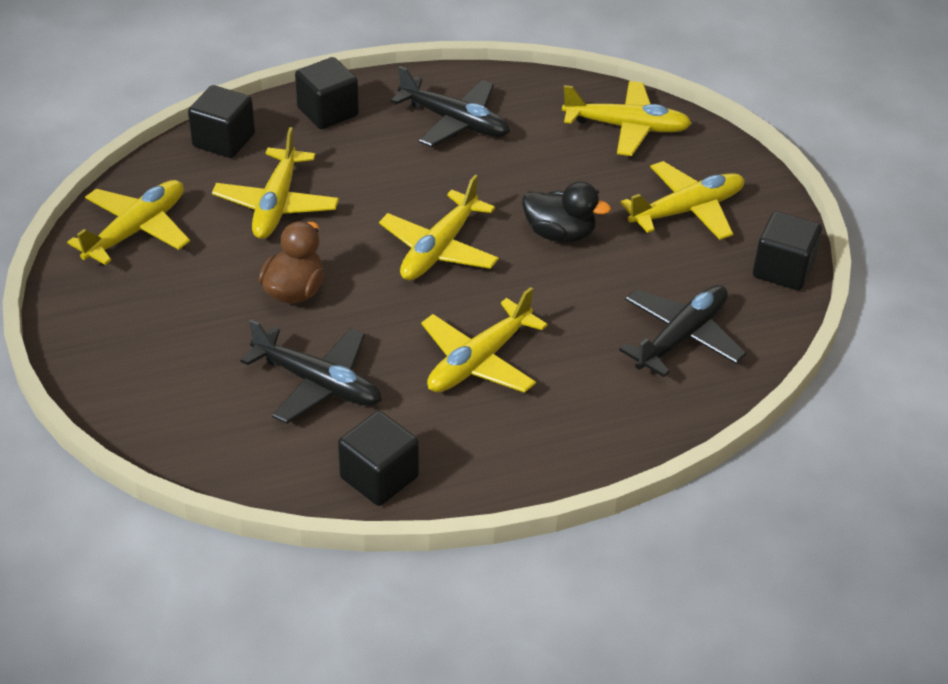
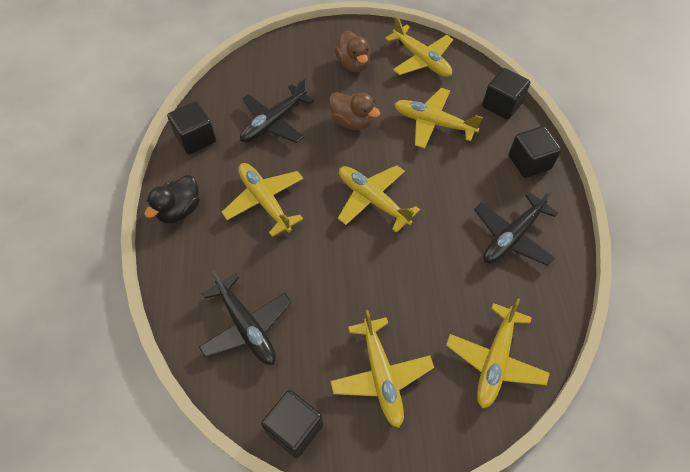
camera: 105 degrees right, 15 degrees up
(160, 308) = (353, 64): none -> brown duck
(560, 234) = (372, 276): black duck -> black duck (179, 210)

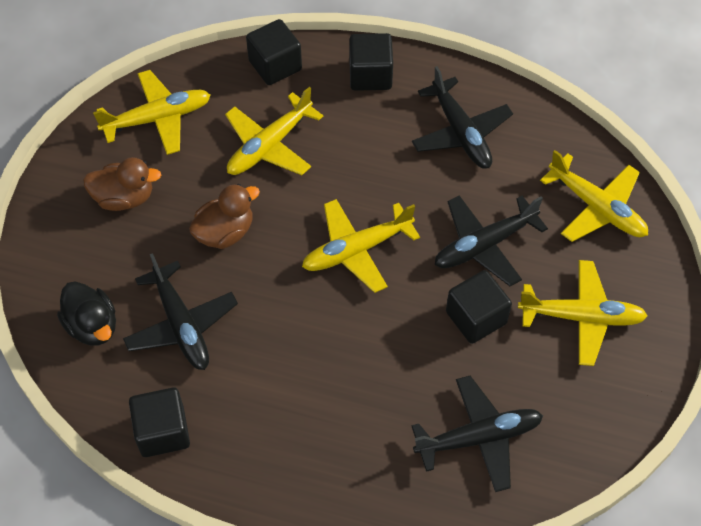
camera: 70 degrees left, 0 degrees up
(179, 210) = (279, 479): black duck -> black duck (92, 326)
(265, 201) = (308, 370): yellow plane -> none
(294, 428) = (615, 419): black cube -> black cube (476, 317)
(416, 283) = (484, 245): none -> black plane

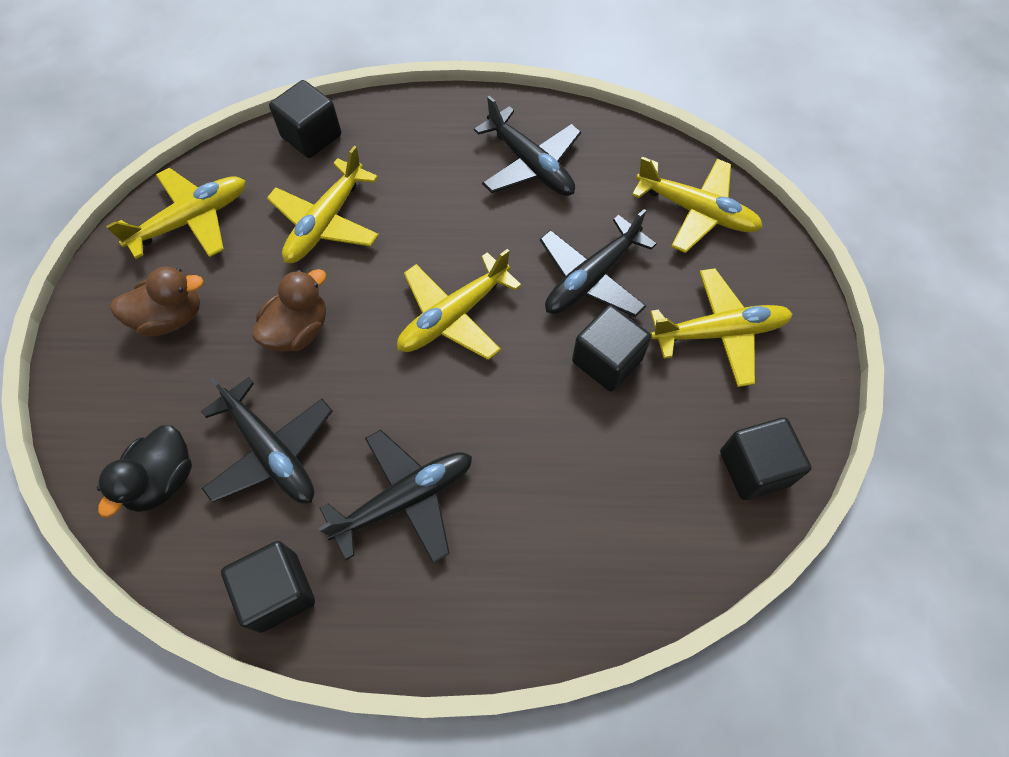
camera: 15 degrees left, 5 degrees up
(92, 326) = (163, 480): black duck -> black duck turned 75 degrees clockwise
(370, 75) = (417, 125): black cube -> black cube (754, 468)
(479, 437) = (652, 499): black plane -> black plane (405, 499)

